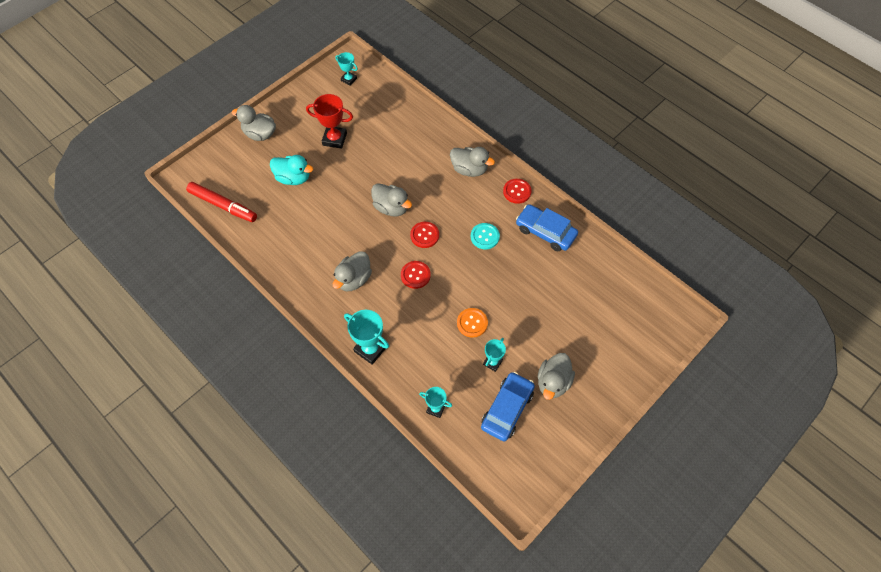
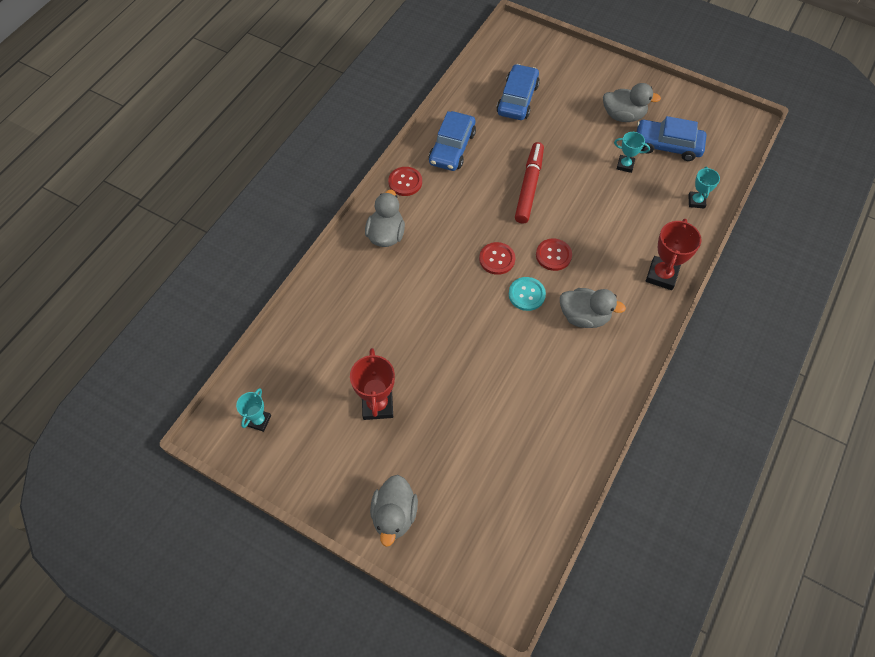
camera: 105 degrees left, 0 degrees up
(223, 205) = (535, 517): red marker -> red marker (529, 186)
(293, 178) = (460, 437): turquoise duck -> none
(370, 349) = (661, 275): turquoise trophy -> red trophy
(391, 208) = (469, 304): grey duck -> none
(472, 323) = (589, 191): orange button -> none
(485, 236) = (478, 200): turquoise button -> turquoise button (526, 294)
(592, 297) = (517, 99): none -> blue car

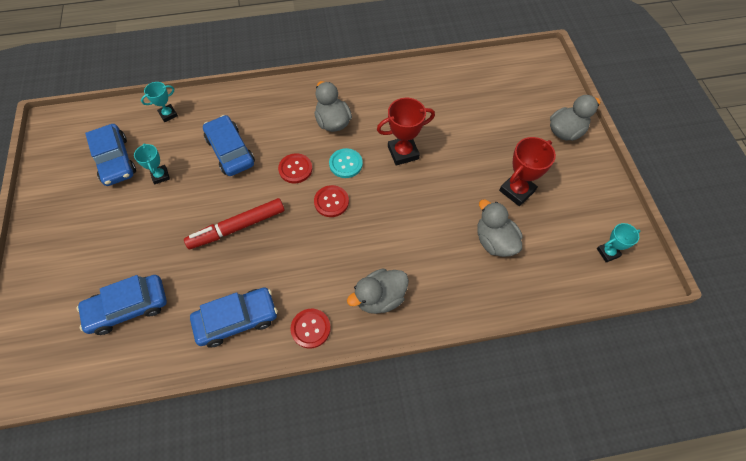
camera: 130 degrees left, 0 degrees up
(613, 222) = (230, 151): none -> blue car
(623, 115) = (96, 209): grey duck -> grey duck (494, 241)
(661, 275) = (258, 100): red trophy -> red trophy (403, 153)

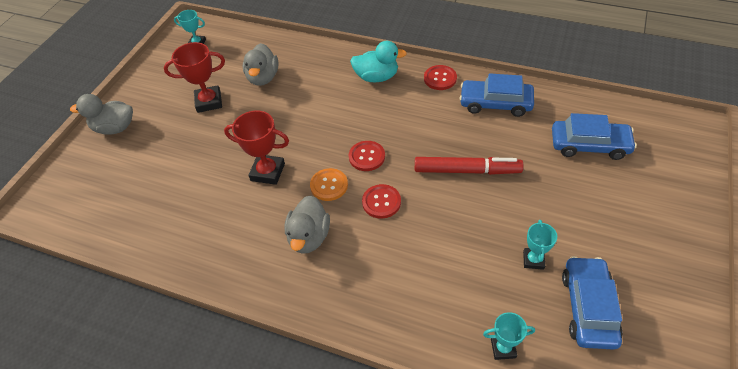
camera: 145 degrees left, 10 degrees down
(230, 151) = (441, 254): blue car -> none
(346, 164) = (329, 185): turquoise button -> orange button
(380, 298) = (377, 77): grey duck -> turquoise duck

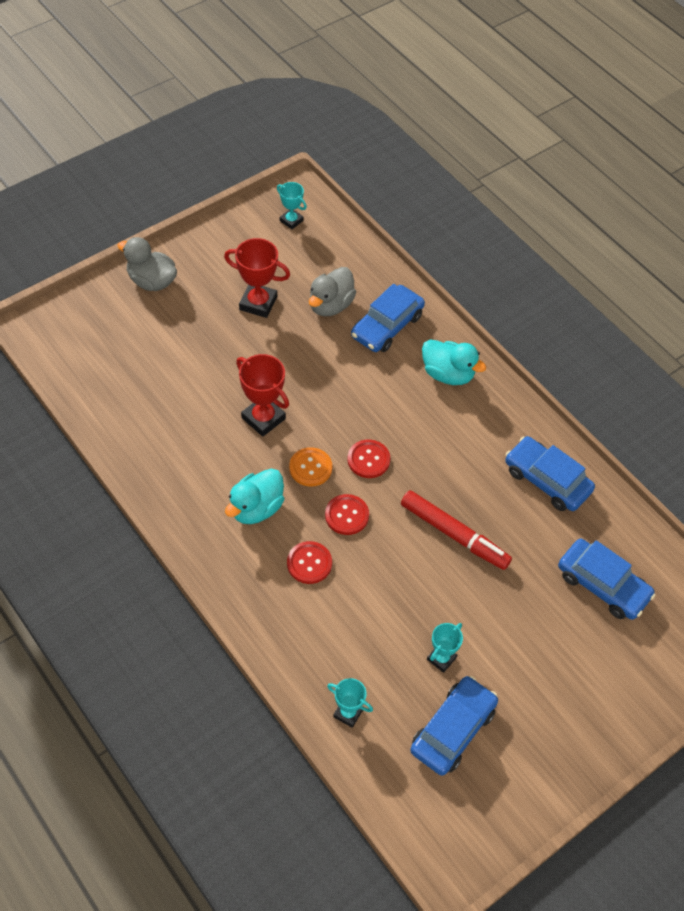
camera: 25 degrees right, 5 degrees up
(309, 237) = (256, 508): grey duck -> turquoise duck
(312, 70) = (387, 326): none -> blue car
(440, 78) = (513, 416): red button -> red button (309, 563)

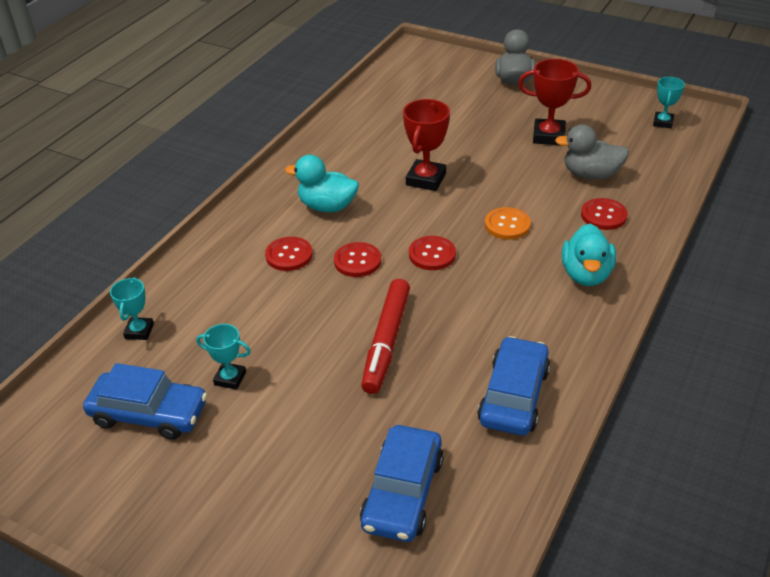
camera: 70 degrees right, 15 degrees down
(258, 303) = (548, 136): red trophy -> red trophy turned 75 degrees counterclockwise
(310, 468) = (394, 222): orange button -> orange button (507, 225)
(387, 326) = (603, 215): blue car -> red button

